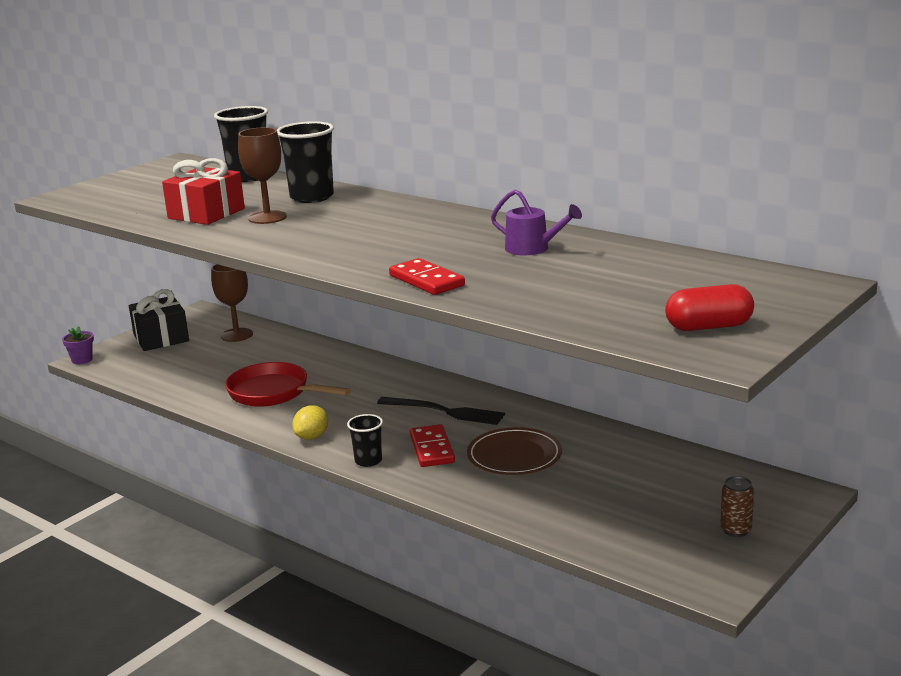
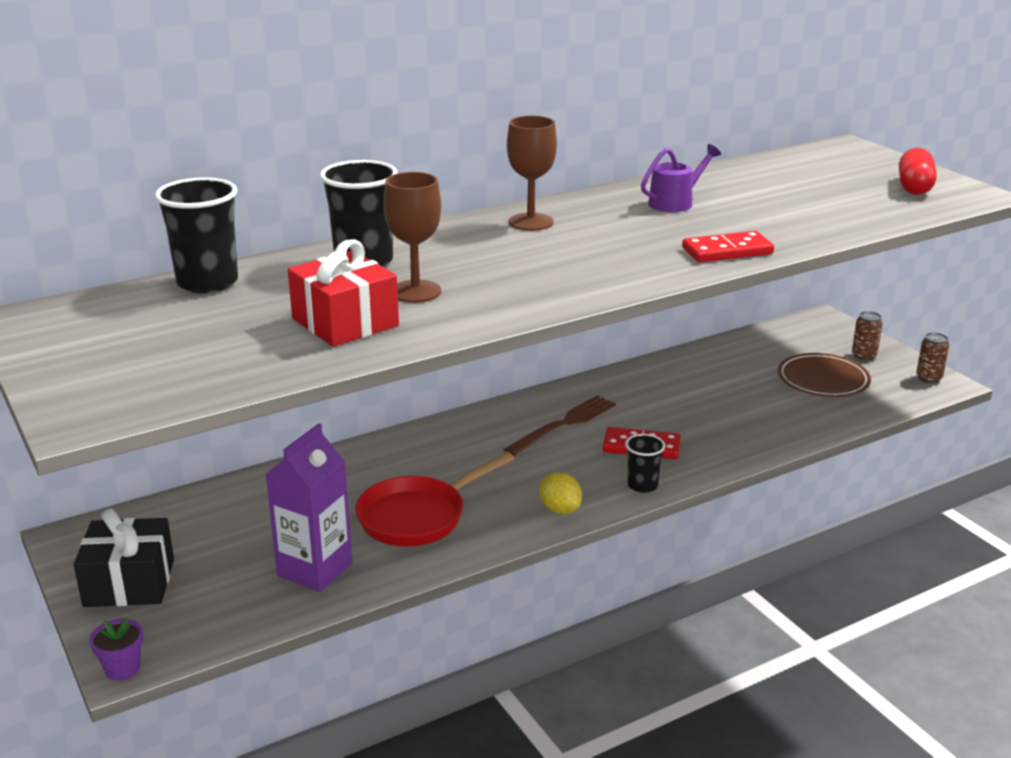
camera: 70 degrees left, 5 degrees up
(195, 379) = (315, 569): none -> purple carton
(236, 335) = (201, 518): brown goblet -> brown goblet (531, 222)
(445, 411) = (564, 424): black fork -> brown fork
(514, 456) = (685, 410): brown plate -> brown plate (823, 379)
(720, 577) = (928, 378): none -> brown can

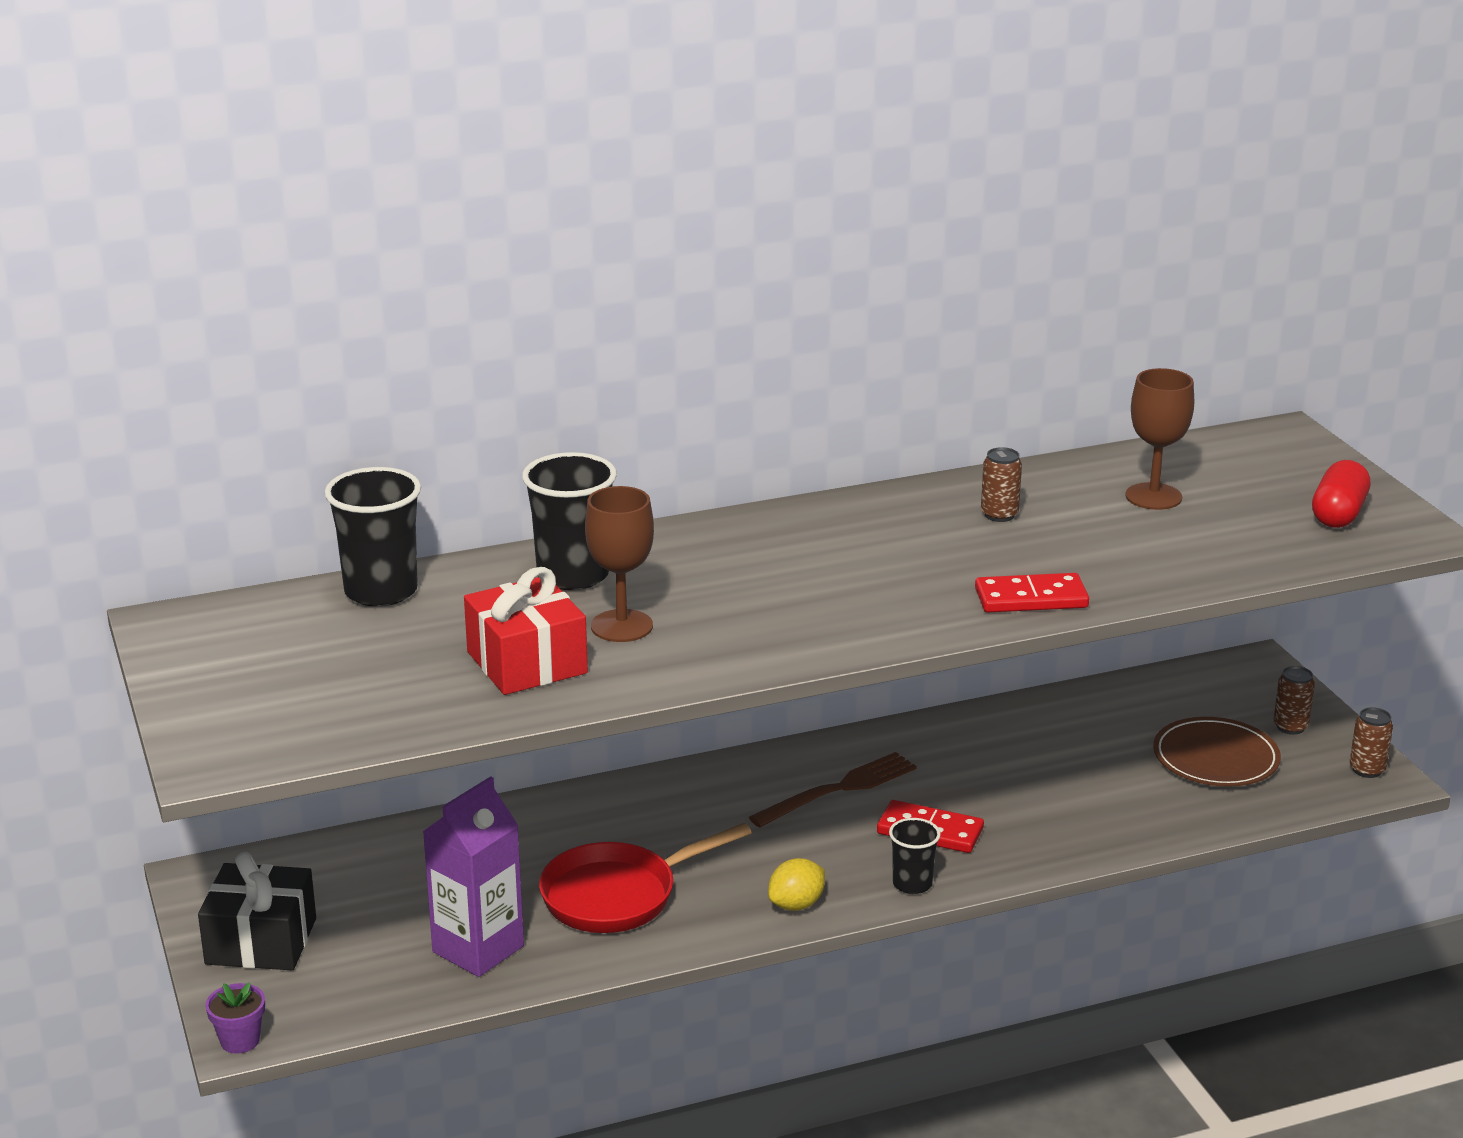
camera: 10 degrees right, 0 degrees up
(531, 222) = (799, 532): brown goblet -> brown goblet (1153, 497)
(560, 509) = (796, 905): yellow lemon -> yellow lemon turned 75 degrees clockwise
(675, 203) = (999, 515): purple watering can -> brown can

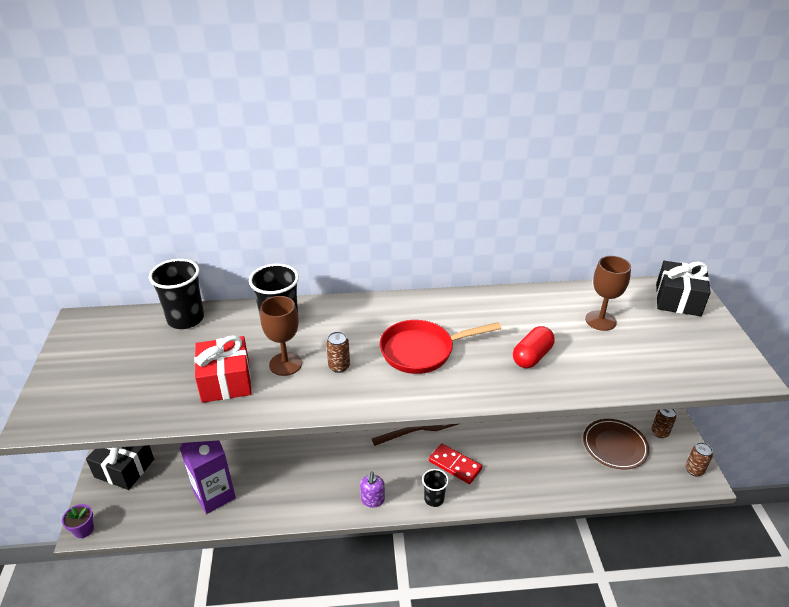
camera: 15 degrees right, 10 degrees up
(617, 896) = (291, 475): red pan -> red pan (422, 351)
(796, 905) = (372, 500): yellow lemon -> purple soap dispenser
(999, 515) = (512, 320): brown can -> brown can (339, 366)
(1031, 598) = (507, 383): red domino -> none
(1275, 452) = (678, 300): none -> black gift
(1338, 514) = (703, 351): red capsule -> red capsule (532, 356)

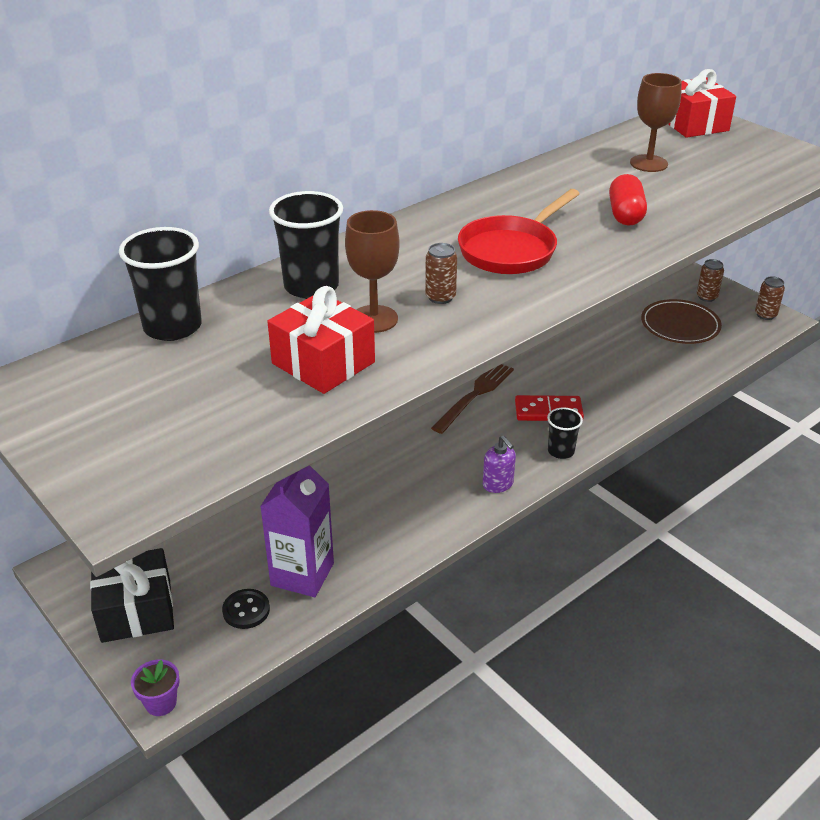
camera: 35 degrees left, 0 degrees up
(169, 500) = (246, 610): none -> black button
(678, 300) = (693, 124): black gift -> red gift

